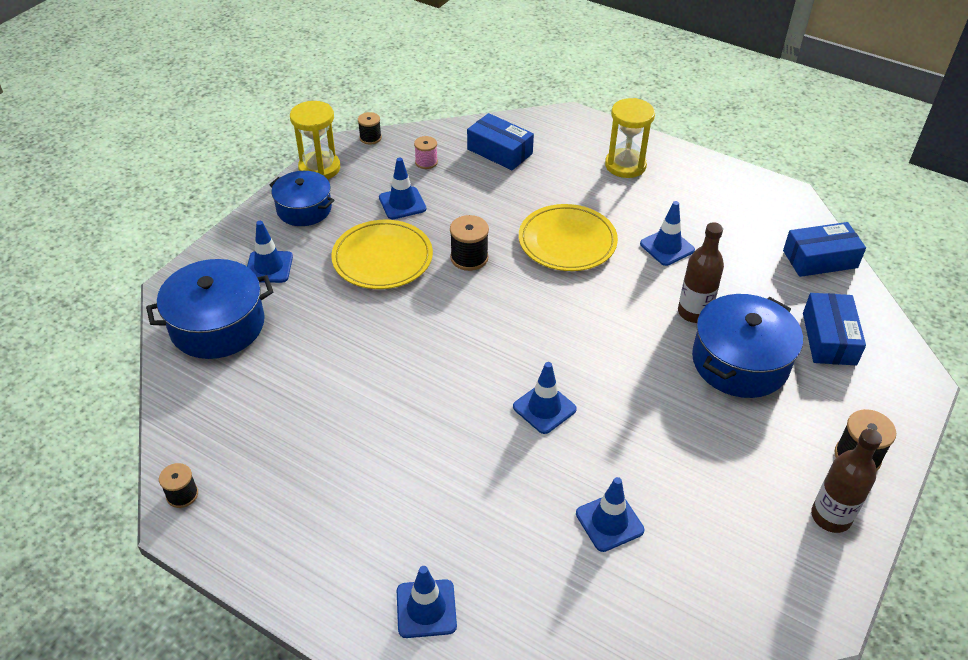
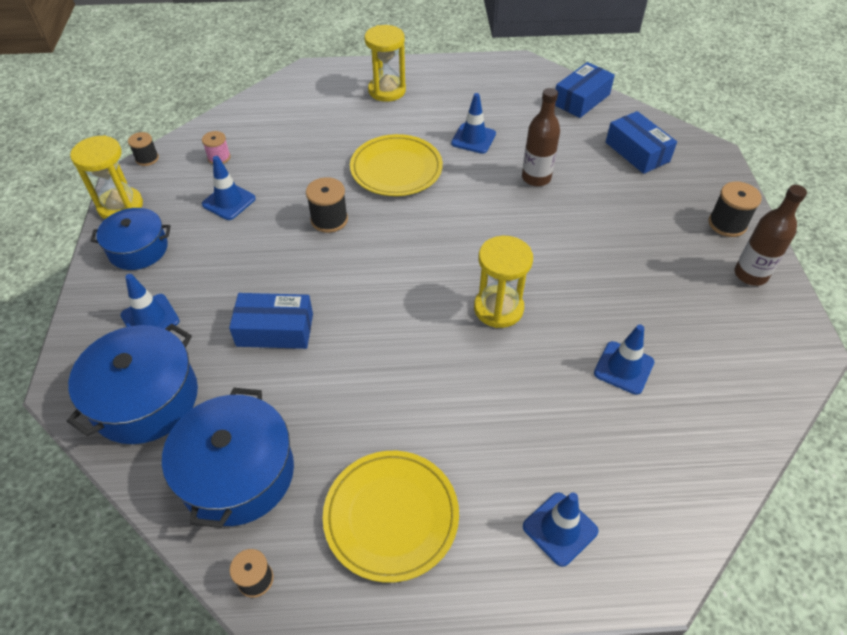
camera: 35 degrees left, 5 degrees up
(382, 258) = (253, 257): yellow plate -> yellow plate (391, 516)
(499, 151) = (276, 121): blue box -> blue box (275, 330)
(544, 408) = (498, 308): blue traffic cone -> yellow hourglass
(740, 362) = (598, 198): blue pot -> blue pot (237, 473)

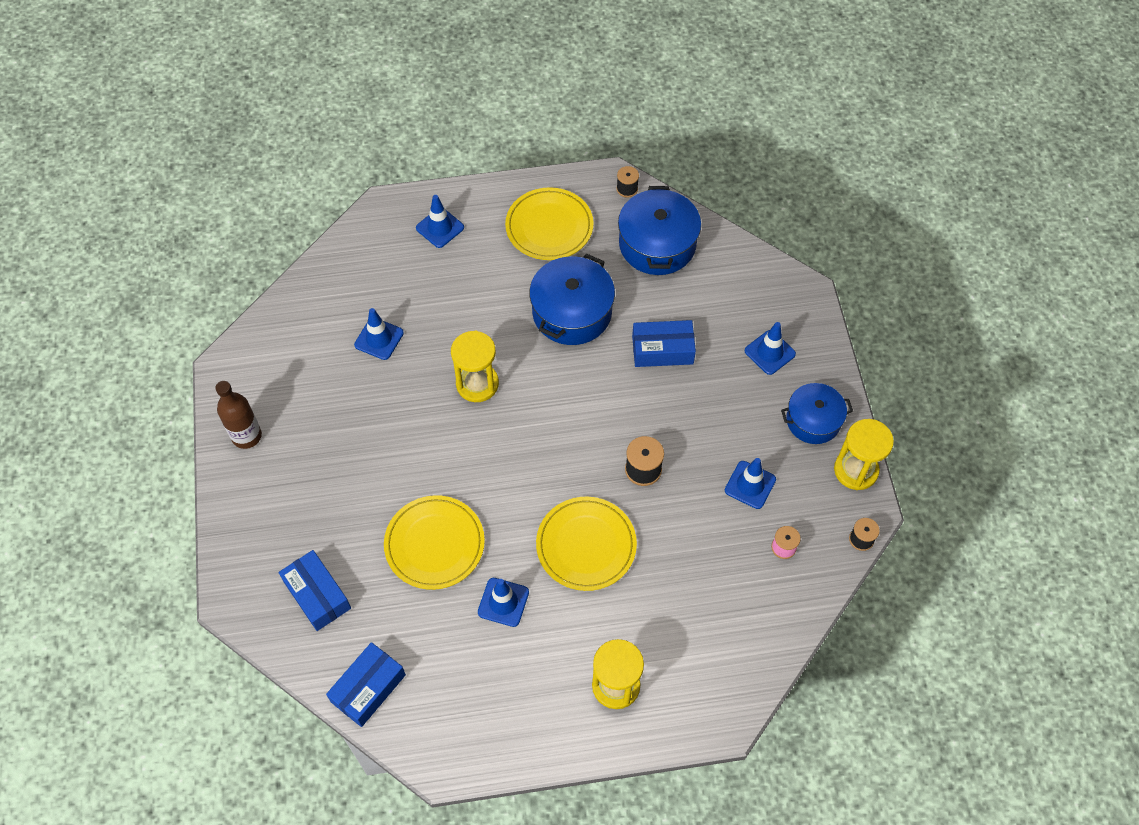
camera: 175 degrees right, 10 degrees up
(145, 399) = (743, 288): blue pot -> blue pot (572, 312)
(536, 178) = (434, 544): brown bottle -> yellow plate
(727, 224) = (249, 495): black spool -> none

